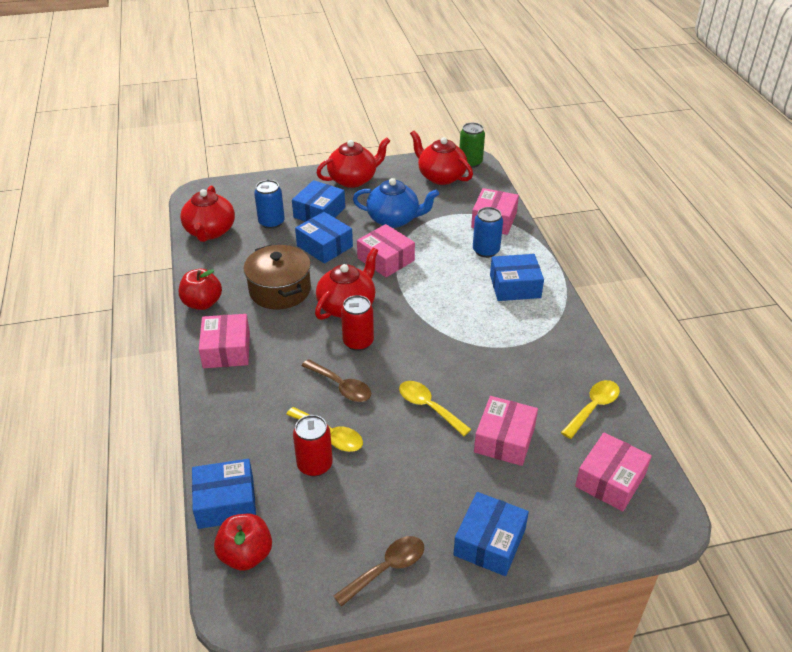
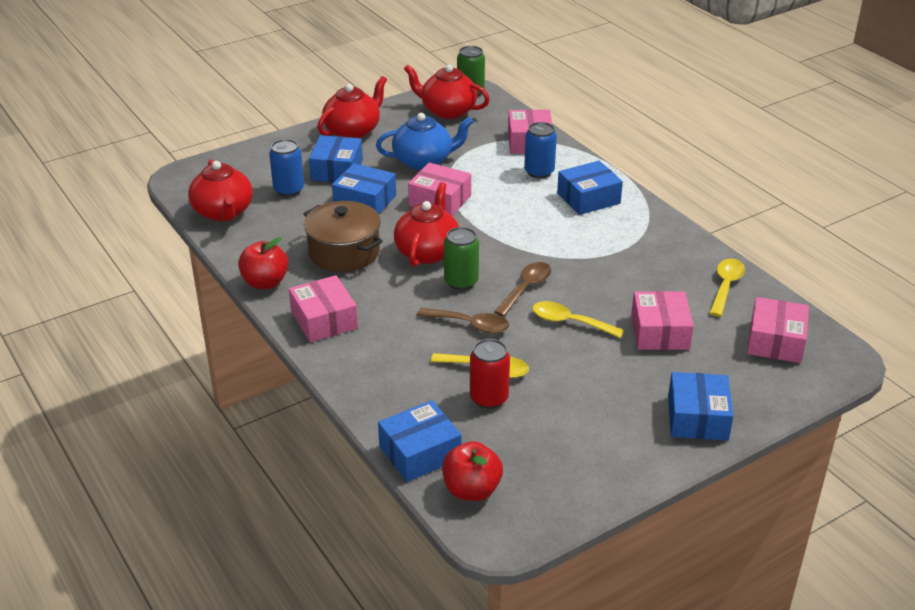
camera: 20 degrees left, 5 degrees down
(358, 342) = (461, 282): red can -> green can
(386, 569) = (616, 464): brown spoon -> brown spoon (526, 288)

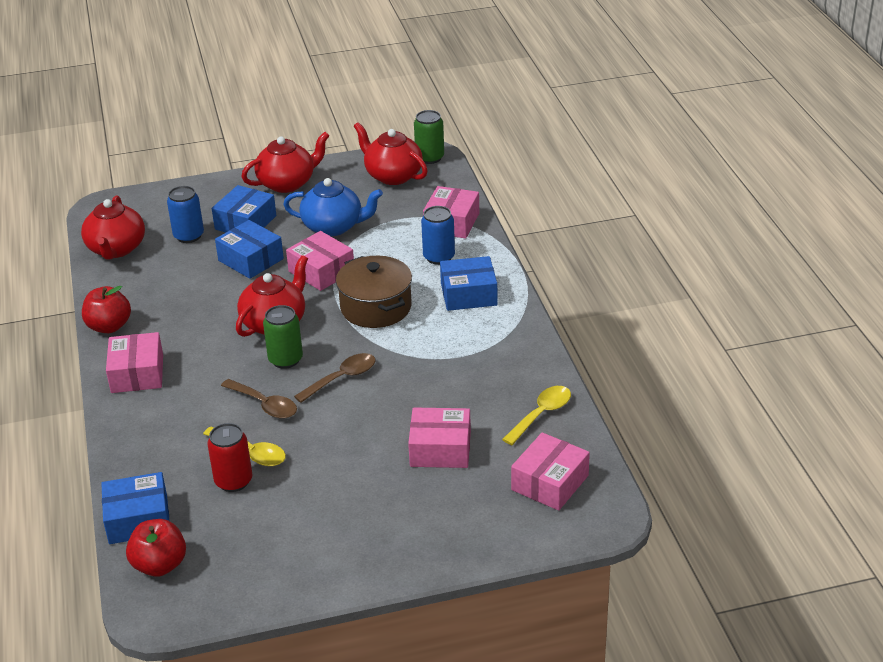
camera: 20 degrees right, 0 degrees up
(344, 252) = (198, 309): brown pot -> brown pot (376, 307)
(570, 322) = (360, 421): yellow spoon -> none
(659, 332) = (440, 449): pink box -> pink box turned 75 degrees clockwise
(697, 418) = (415, 544): blue box -> none

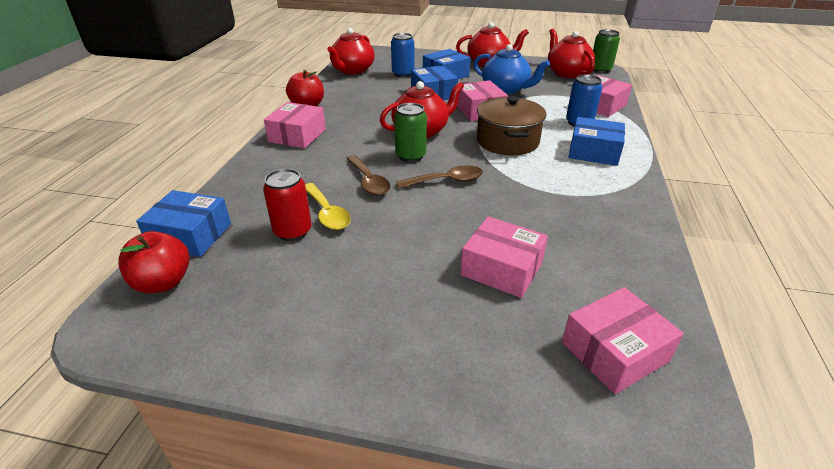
camera: 25 degrees right, 0 degrees up
(541, 414) = (629, 270): yellow spoon -> none

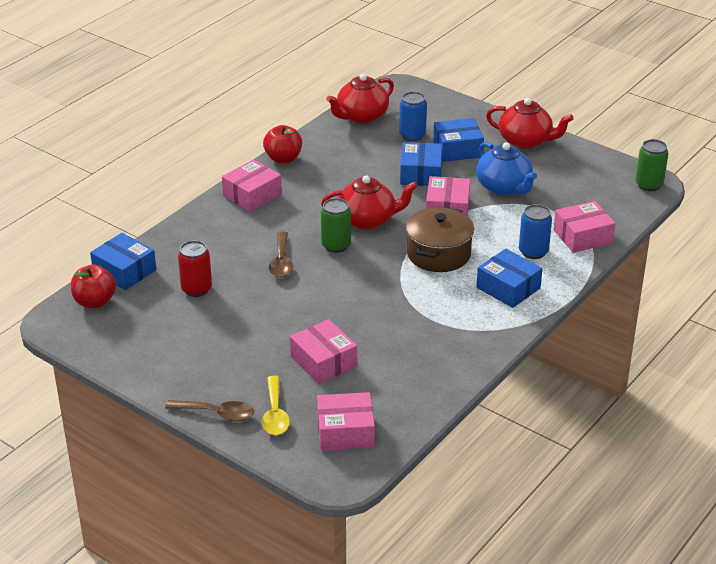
camera: 25 degrees right, 0 degrees up
(327, 213) = (230, 281): yellow spoon -> yellow spoon (275, 413)
(446, 181) = (345, 279): brown spoon -> brown spoon (216, 413)
(567, 73) = (601, 180): red teapot -> none

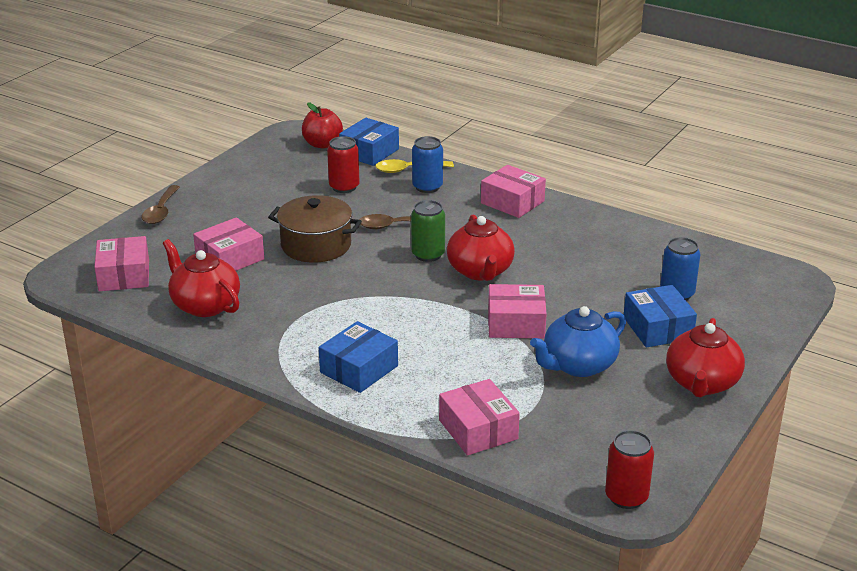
camera: 85 degrees right, 5 degrees down
(275, 413) = (156, 238): yellow spoon -> yellow spoon (408, 170)
(283, 159) = (590, 214): red apple -> none
(361, 116) = (705, 257): red teapot -> red teapot (205, 305)
(420, 174) = (589, 302): blue box -> none
(438, 254) = (421, 319): brown pot -> brown pot (316, 245)
(533, 252) = (436, 388): blue can -> blue can (427, 187)
(649, 185) = (626, 497): green can -> red can

